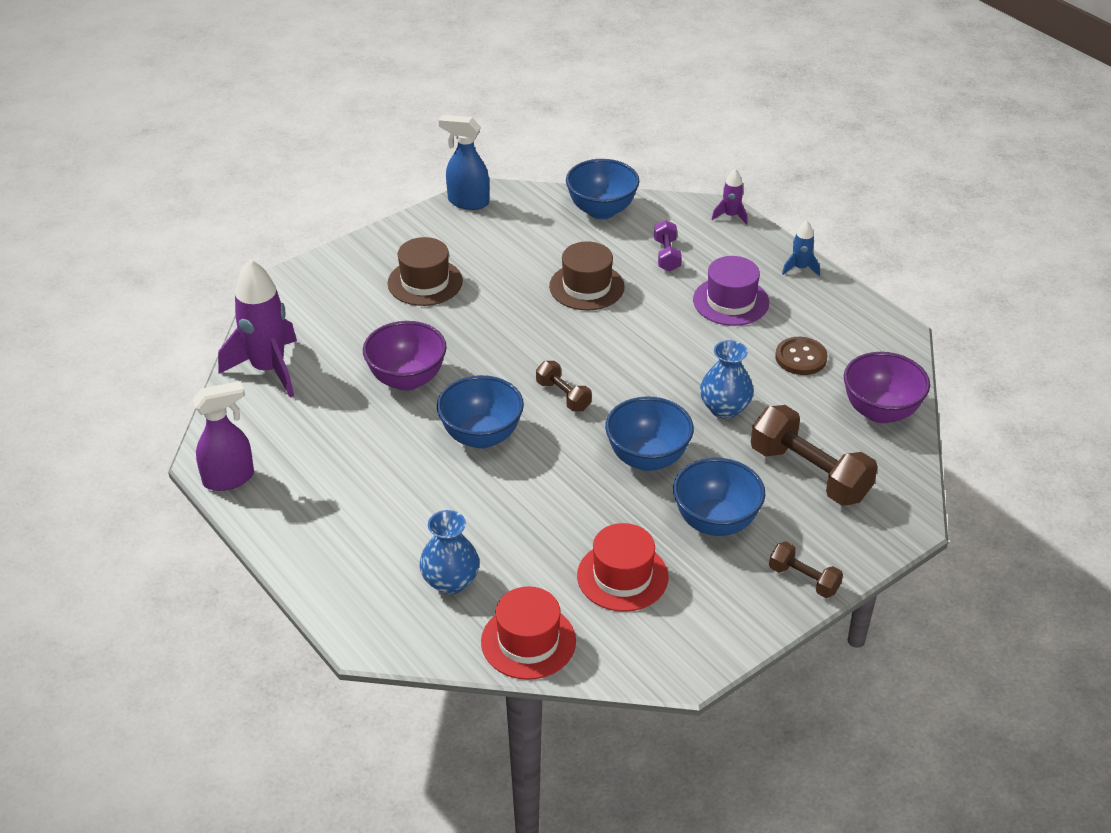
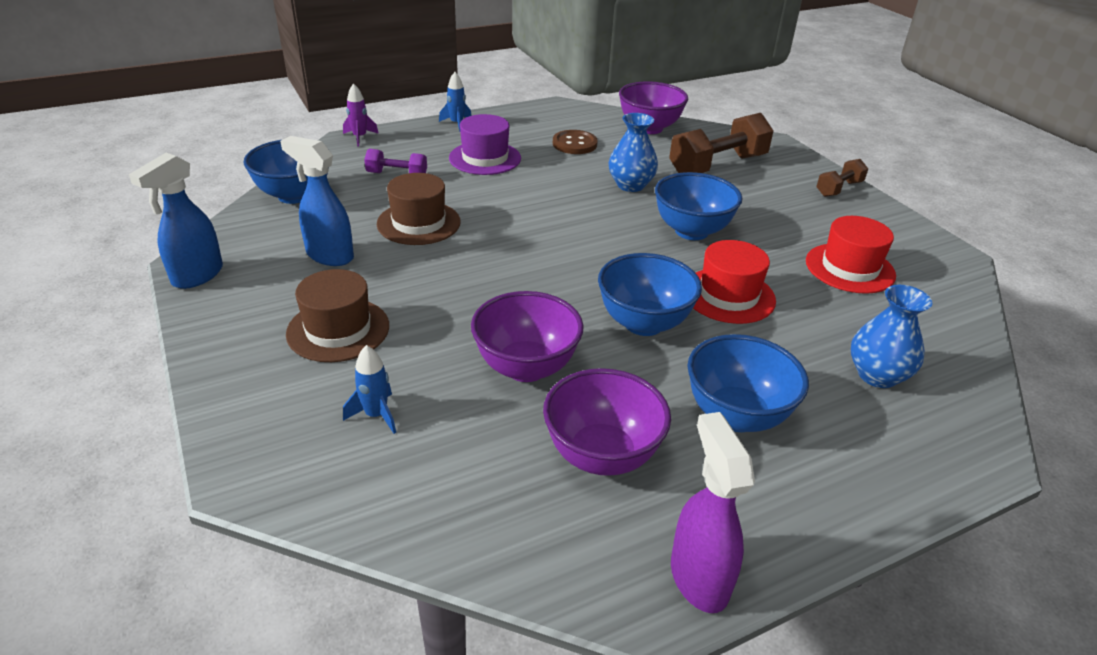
camera: 80 degrees left, 5 degrees down
(268, 369) = (452, 507): purple rocket -> none
(324, 427) = (602, 455): none -> purple bowl
(341, 321) = (376, 415): none -> blue rocket
(517, 253) = (329, 255): none -> blue spray bottle
(528, 641) = (949, 334): red hat -> red hat (728, 295)
(563, 396) = (590, 262): brown dumbbell -> none
(715, 522) = (776, 213): blue bowl -> blue bowl (736, 415)

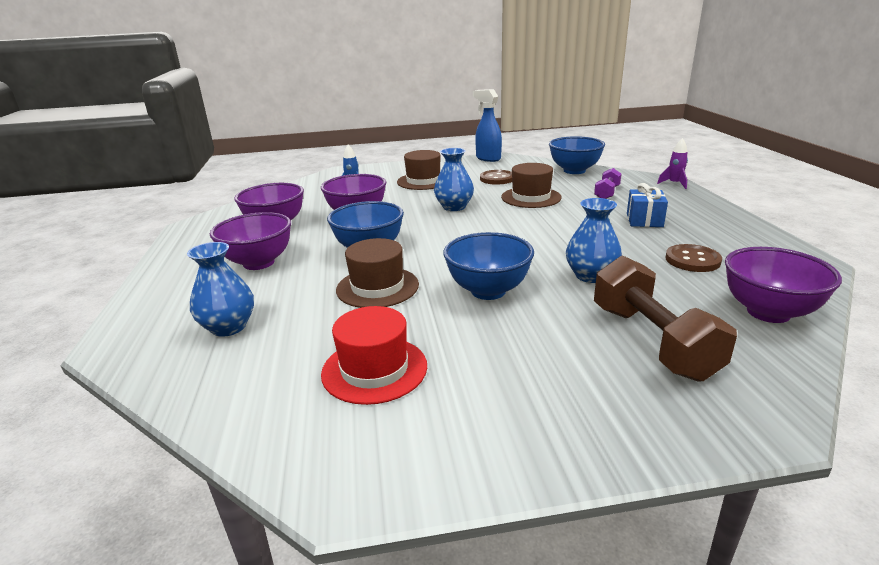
camera: 110 degrees right, 10 degrees down
(329, 255) = (497, 179): blue spray bottle -> brown button
(457, 124) = (722, 213): blue rocket -> none
(468, 279) = (454, 207): none -> blue vase
(485, 158) = (644, 220): purple hat -> blue gift
(698, 577) = (186, 235): purple spray bottle -> none
(728, 295) = (377, 287): red hat -> brown hat
(736, 415) = (259, 263): blue bowl -> purple bowl
(839, 189) = (580, 440): brown dumbbell -> none

